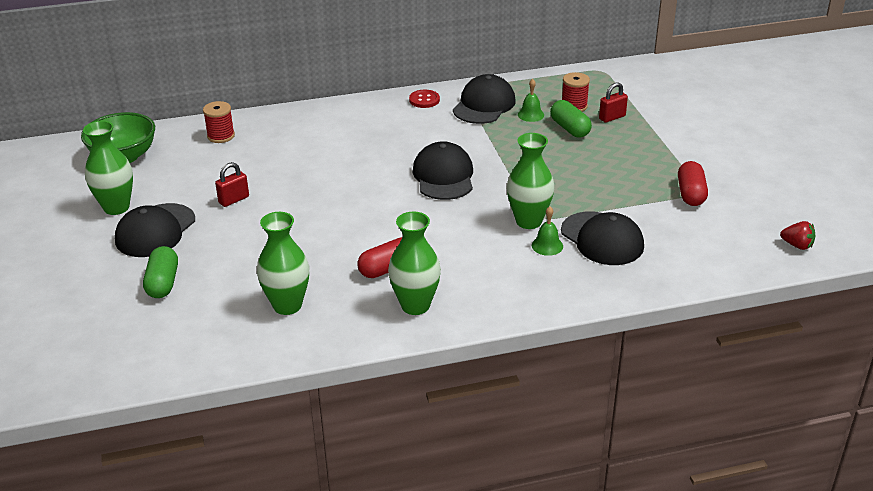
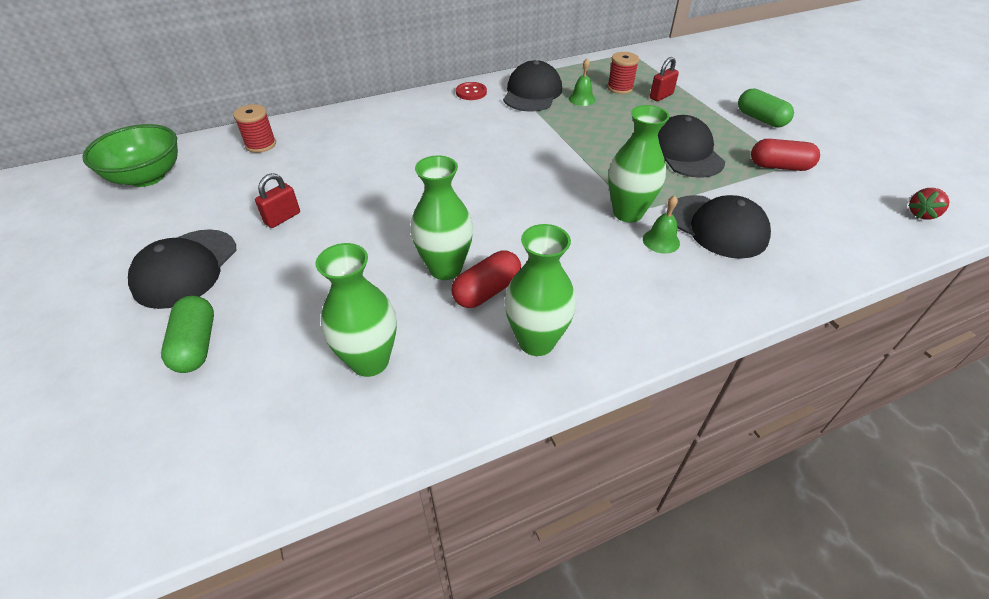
camera: 10 degrees left, 10 degrees up
(116, 207) = (135, 241): green vase -> green vase (445, 268)
(443, 176) = (516, 169): black cap -> black cap (685, 152)
(570, 128) = (626, 109): green capsule -> green capsule (760, 119)
(690, 194) = (779, 166): red capsule -> red capsule turned 75 degrees counterclockwise
(797, 245) = (921, 214): red strawberry -> red strawberry turned 120 degrees clockwise

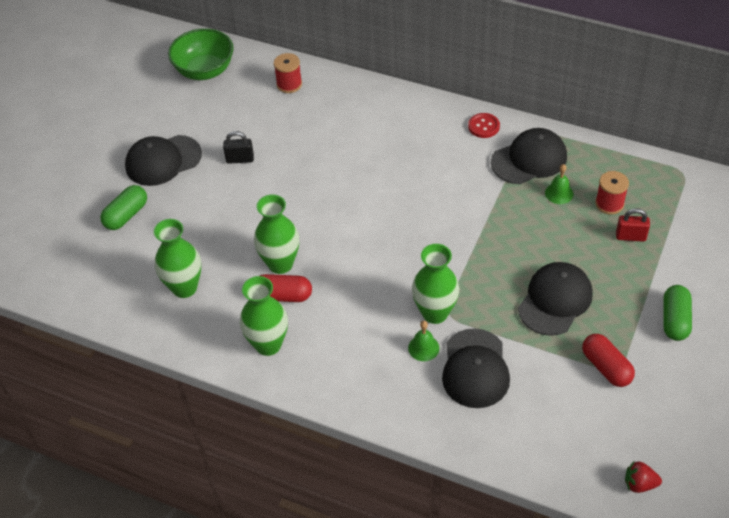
camera: 50 degrees right, 5 degrees up
(282, 218) = (240, 159): red padlock -> black padlock

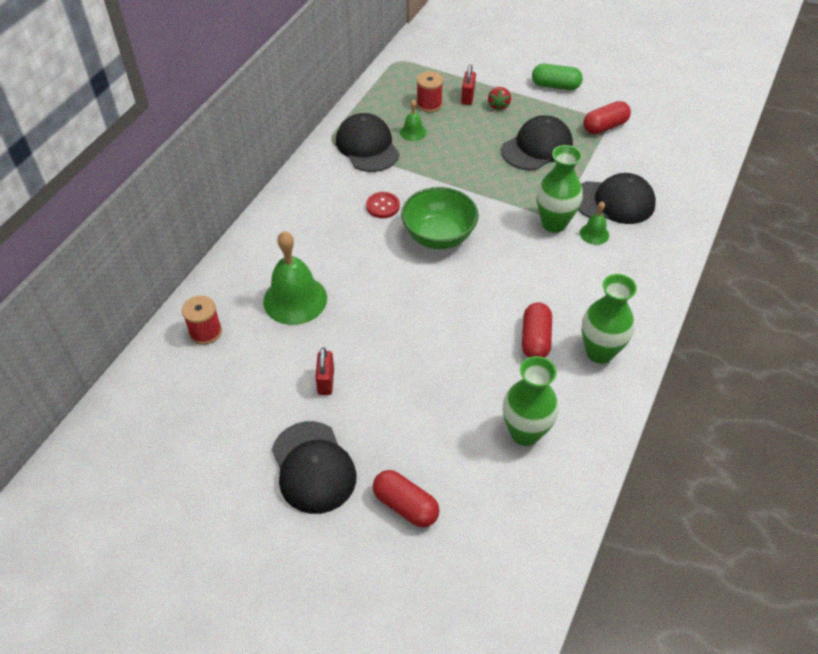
camera: 90 degrees left, 0 degrees up
(126, 215) = (405, 505): green capsule -> red capsule
(204, 70) = (150, 425): green bowl -> green bowl (438, 236)
(240, 159) = (326, 381): black padlock -> red padlock
(280, 264) = (491, 341): green vase -> none
(324, 131) = (295, 299): none -> green bell
(483, 126) = (316, 173): red button -> red button (383, 206)
(555, 300) = (537, 147): black cap -> black cap turned 105 degrees clockwise
(639, 484) = (709, 123): red strawberry -> red strawberry (498, 105)

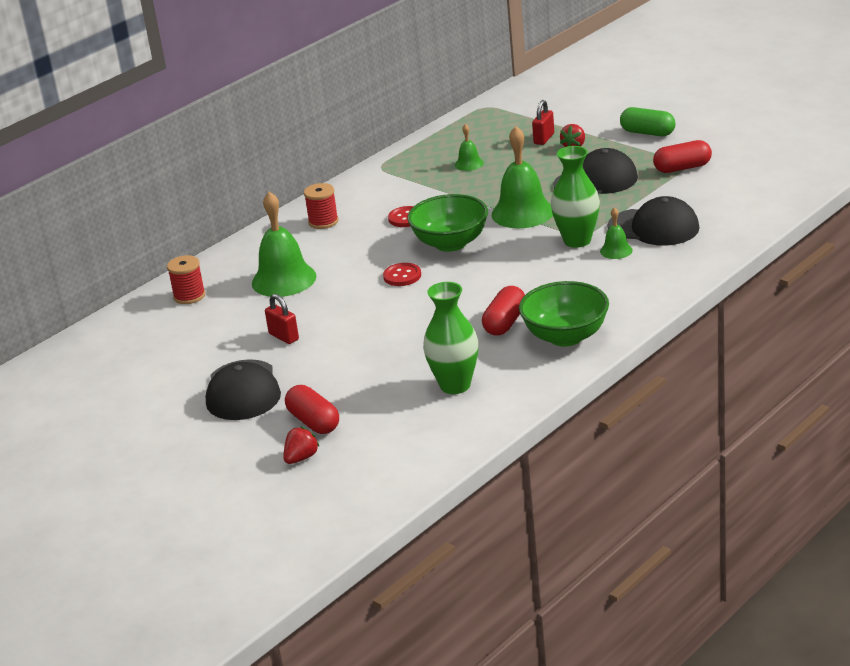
camera: 20 degrees right, 20 degrees down
(326, 381) = (284, 337): red padlock -> red padlock turned 60 degrees counterclockwise
(367, 146) = (415, 173): black cap -> none
(410, 284) = (402, 276): none -> red button
(414, 563) = (301, 458): none -> red strawberry
(429, 104) = (499, 143): red spool -> red spool (323, 222)
(488, 191) = (522, 213): none -> green bell
(599, 352) = (565, 336): green vase -> green bowl

